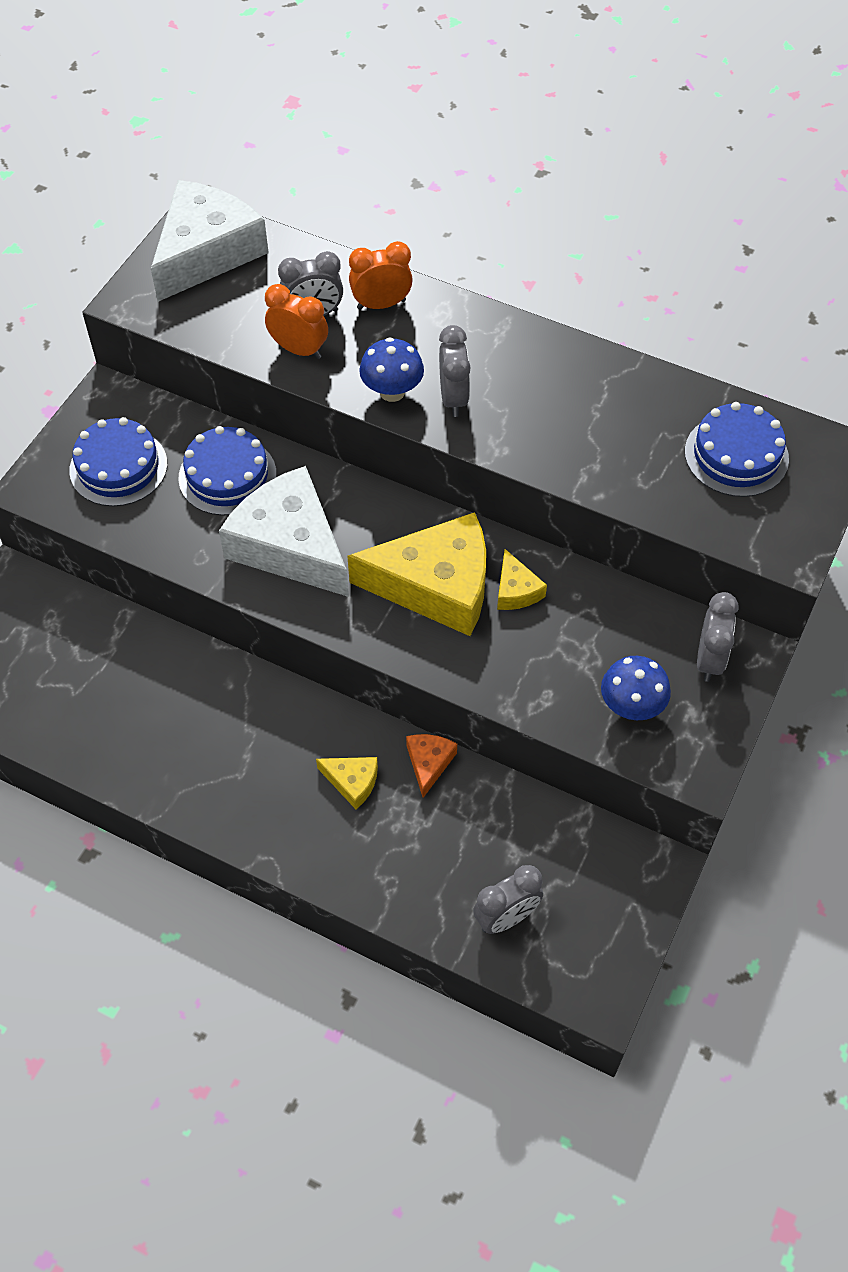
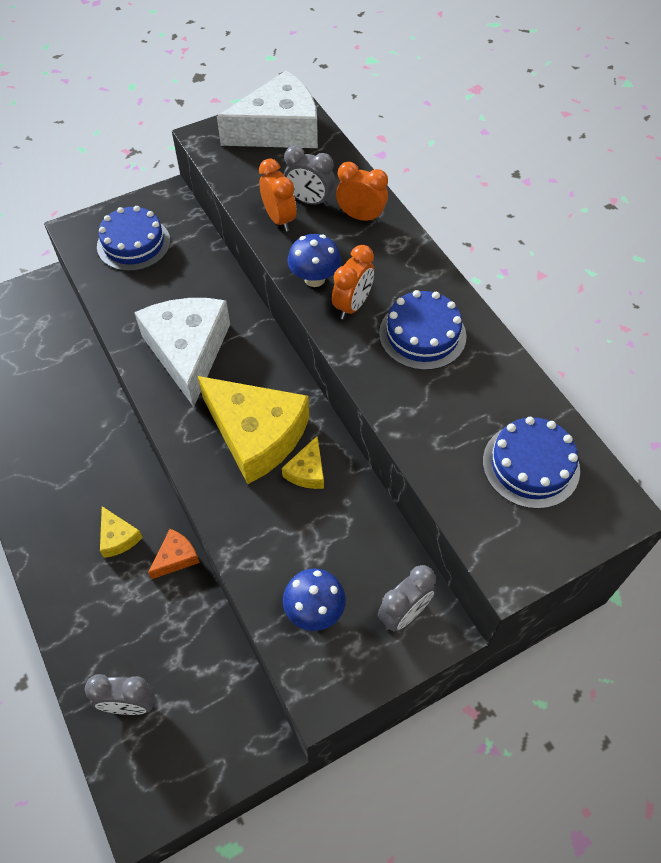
camera: 35 degrees right, 0 degrees up
(227, 476) = (191, 284): blue cake -> blue cake (422, 334)
(453, 398) = (352, 305): grey clock -> orange clock

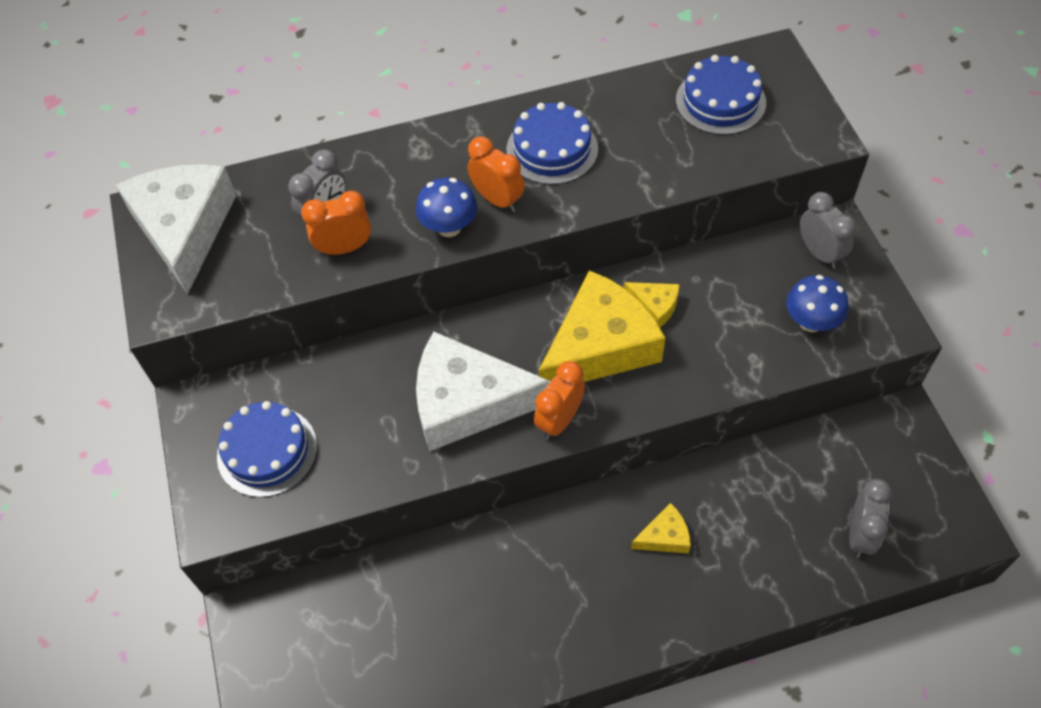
camera: 75 degrees left, 0 degrees up
(176, 557) = (698, 478): orange cheese -> none
(361, 217) = (368, 172): orange clock -> orange clock (559, 420)

